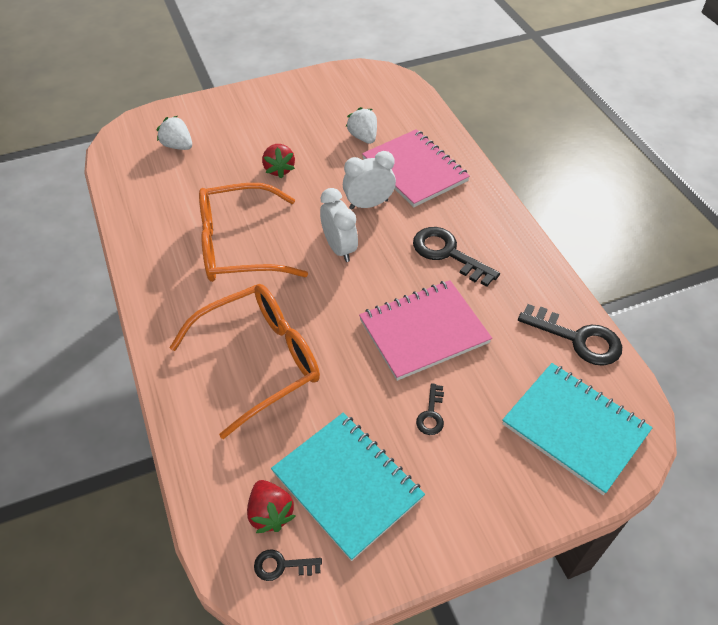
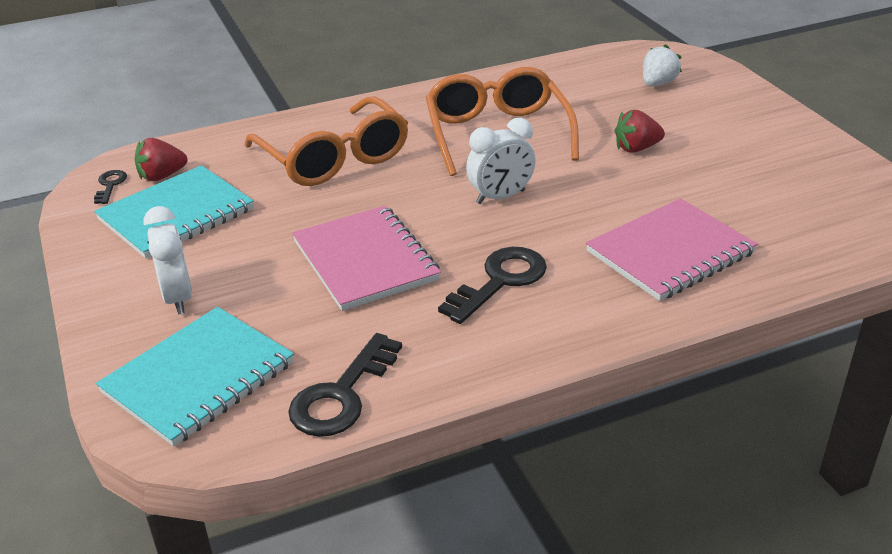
camera: 90 degrees right, 15 degrees down
(363, 137) = (729, 207): white strawberry -> none
(368, 204) = (586, 215): white clock -> white clock (178, 298)
(431, 414) = (245, 266): black key -> none

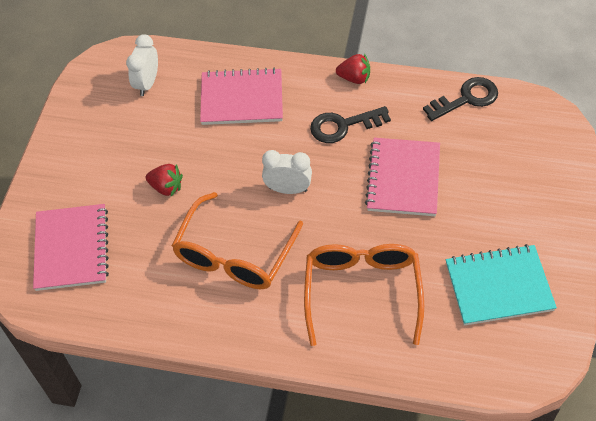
camera: 145 degrees left, 20 degrees up
(110, 185) = (535, 351): black key -> none
(162, 176) = (494, 341): red strawberry -> red strawberry (354, 78)
(178, 298) = (523, 205): white clock -> white clock (147, 83)
(198, 378) = (531, 142): turquoise notebook -> none
(658, 83) = (71, 249): white strawberry -> pink notebook

